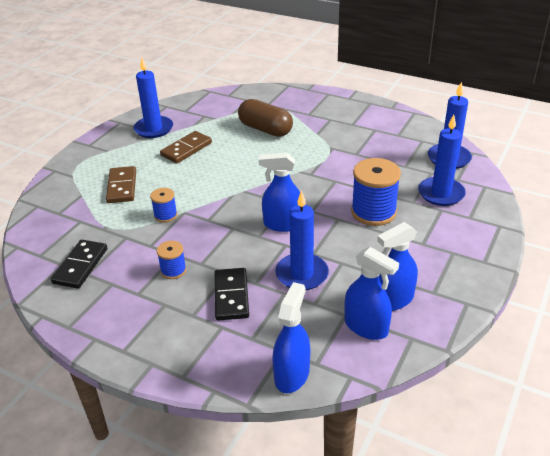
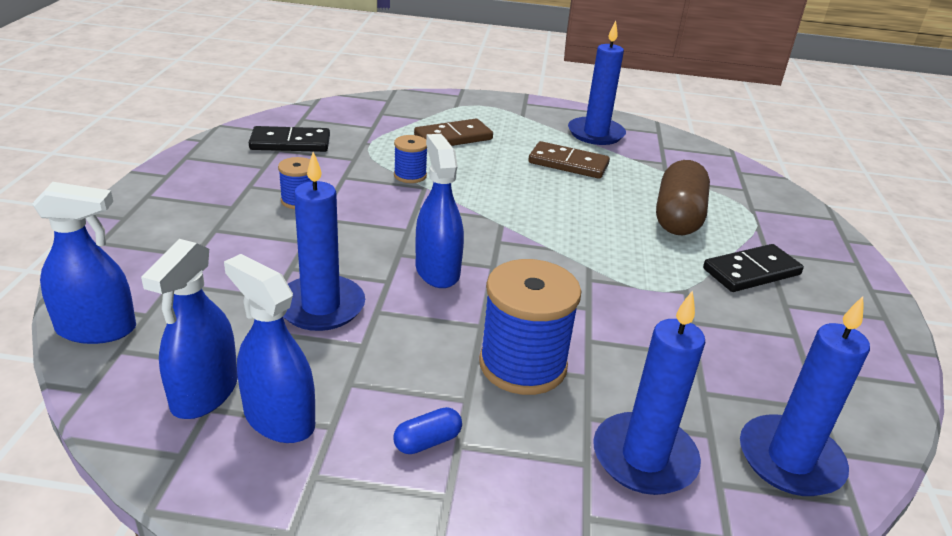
camera: 65 degrees right, 5 degrees down
(231, 296) = (257, 252): black domino -> black domino (751, 272)
(419, 252) = (427, 442): none -> blue capsule

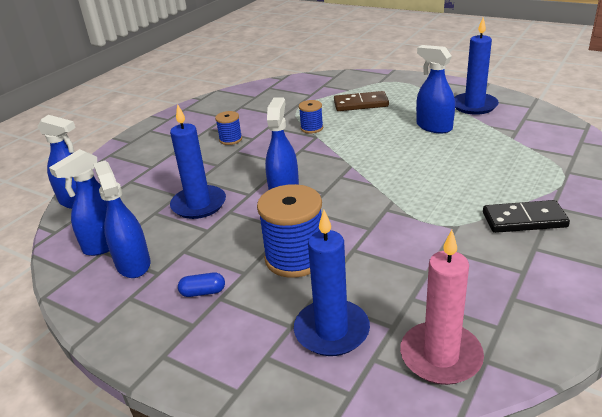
camera: 30 degrees right, 0 degrees up
(290, 143) = (250, 103): black domino -> none
(568, 163) = (434, 127): brown domino -> blue spray bottle
(678, 217) = (493, 172): brown capsule -> none
(790, 460) = (441, 356): blue candle -> pink candle

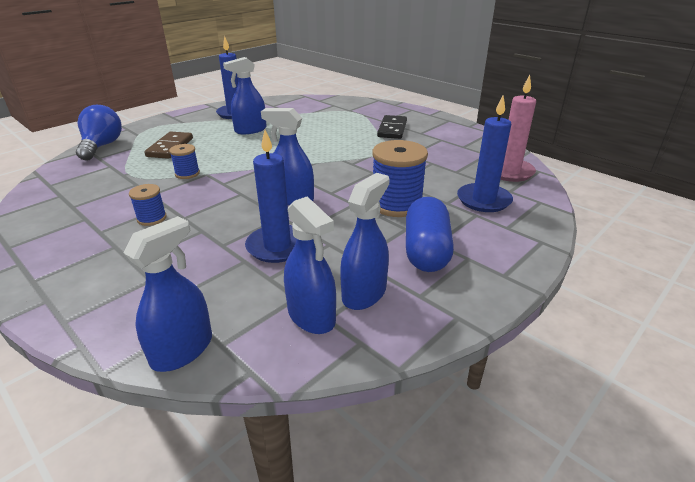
camera: 80 degrees left, 0 degrees up
(133, 264) = (364, 293): blue spray bottle -> blue spray bottle turned 135 degrees clockwise
(203, 292) = (426, 250): blue capsule -> blue capsule, size x2.26
(344, 78) = (102, 146): none -> blue light bulb

